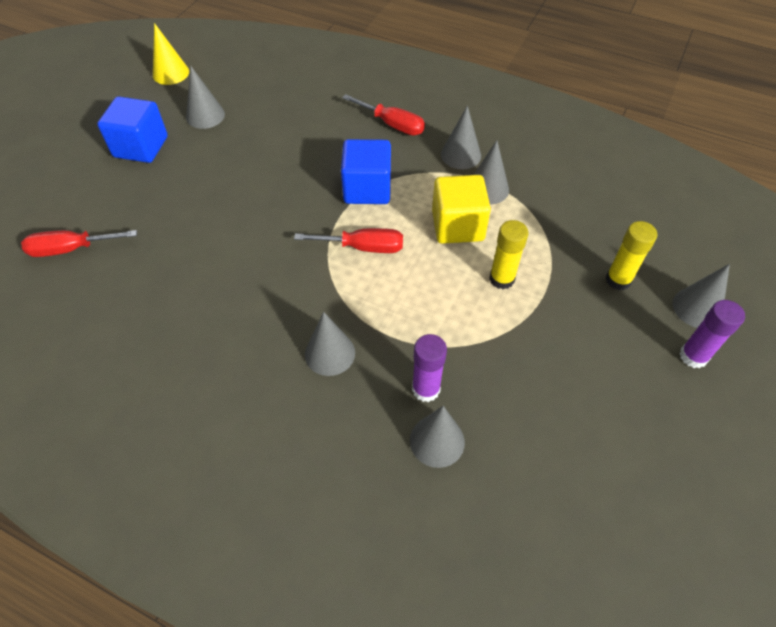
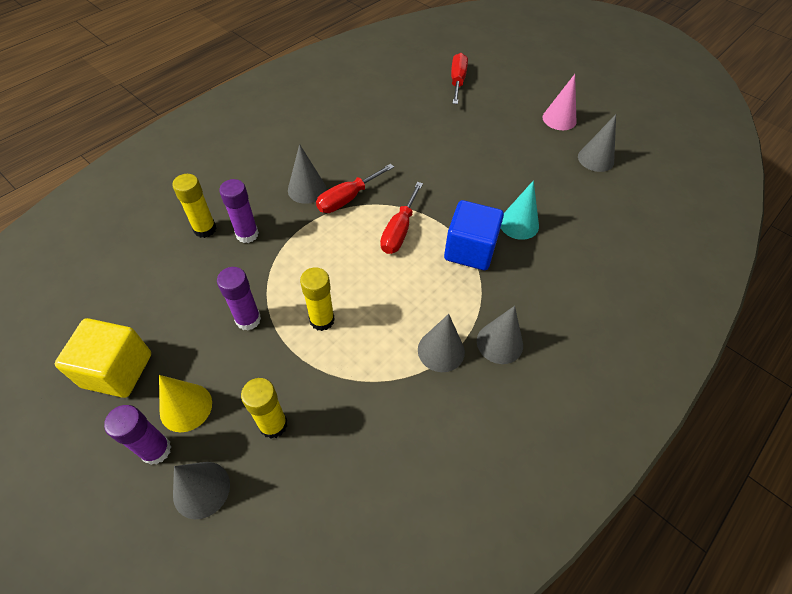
camera: 105 degrees right, 0 degrees up
(141, 147) = (559, 119): blue cube -> pink cone
(171, 73) = (662, 144): yellow cone -> yellow cone (186, 407)
(319, 160) = (519, 224): none -> turquoise cone
(392, 125) = (561, 294): red screwdriver -> red screwdriver (347, 198)
(437, 441) = (205, 229): grey cone -> yellow glue stick
(457, 226) = (399, 306): yellow cube -> yellow cube (117, 370)
(533, 340) = (248, 319): none -> purple glue stick

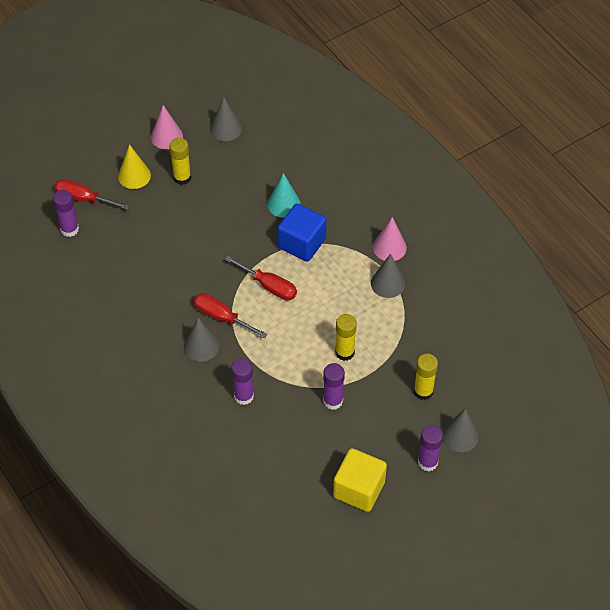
camera: 75 degrees left, 0 degrees up
(186, 407) = (399, 444): yellow cone -> yellow cone (134, 176)
(205, 229) = (229, 428): yellow glue stick -> yellow glue stick (182, 178)
(347, 198) = (222, 317): red screwdriver -> red screwdriver turned 150 degrees clockwise
(419, 79) = (69, 229): none -> purple glue stick
(499, 343) = (389, 247): grey cone -> pink cone

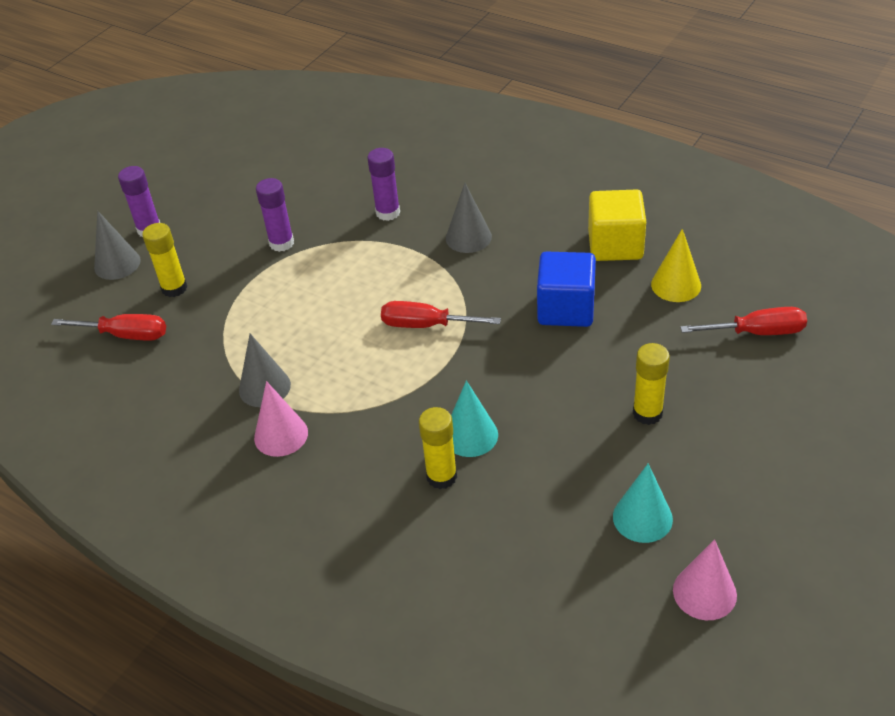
camera: 160 degrees right, 10 degrees down
(69, 229) = (737, 291): purple glue stick -> none
(134, 176) = (718, 388): yellow cone -> yellow cone (676, 285)
(166, 136) = (724, 465): pink cone -> pink cone (704, 592)
(222, 317) = (464, 272): red screwdriver -> red screwdriver (126, 335)
(226, 129) = (642, 517): grey cone -> turquoise cone
(302, 243) = (412, 392): blue cube -> blue cube (566, 309)
(344, 352) = (289, 292): yellow glue stick -> yellow glue stick (441, 476)
(359, 489) = (219, 185): yellow cube -> yellow cube (615, 245)

